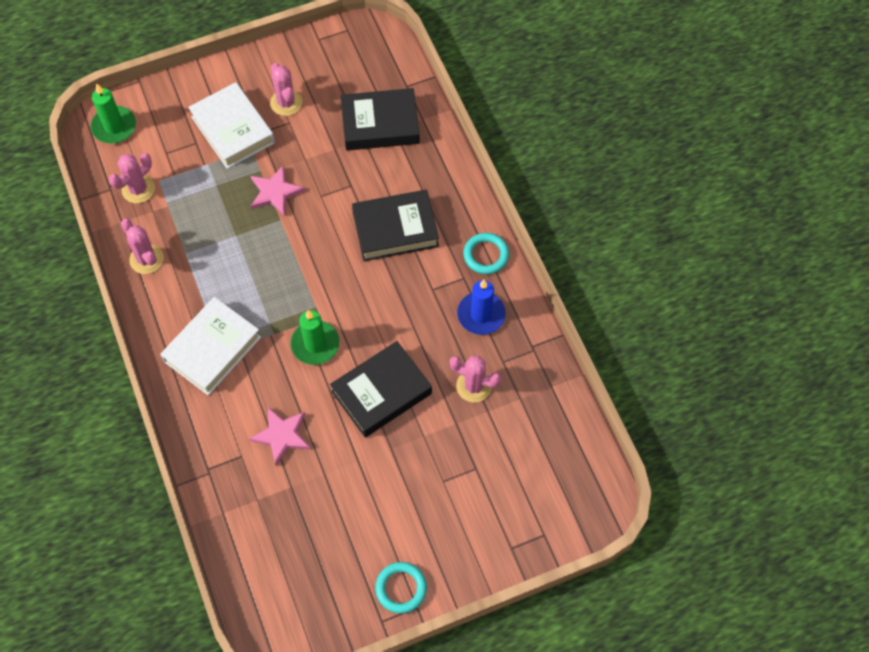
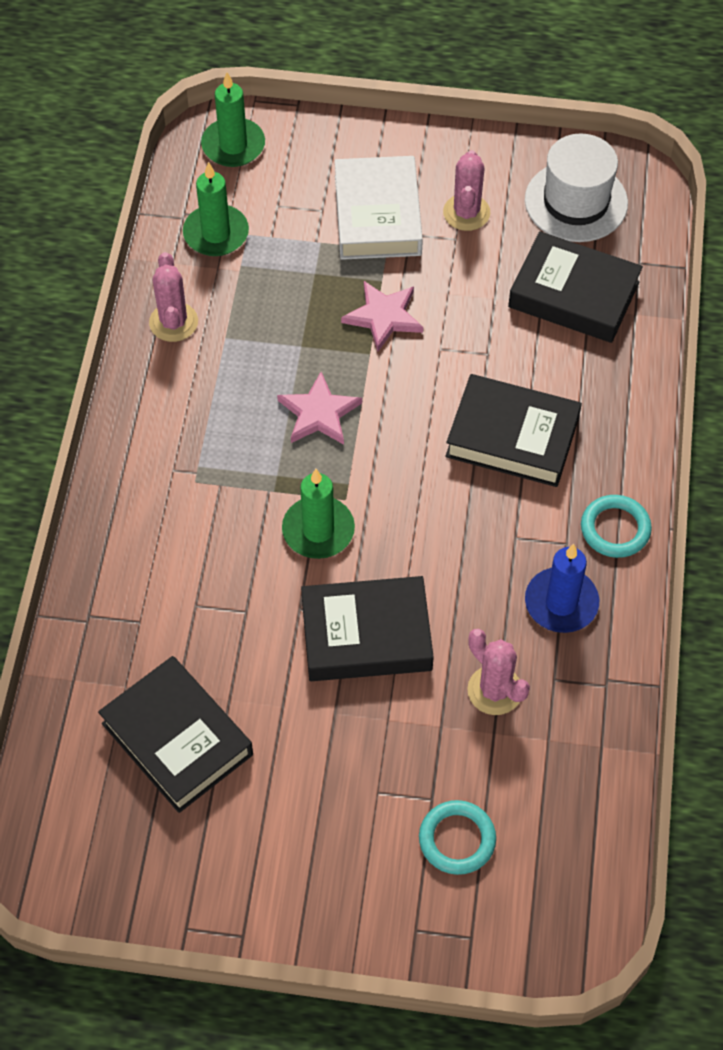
camera: 30 degrees right, 5 degrees down
(138, 189) = (216, 233): pink cactus -> green candle
(212, 349) = (185, 471): white book -> none
(282, 435) = (205, 623): pink star -> pink star (319, 413)
(308, 514) = (177, 739): none -> black book
(347, 65) = (576, 201): none -> white hat
(401, 588) = (237, 900): turquoise ring -> turquoise ring (457, 839)

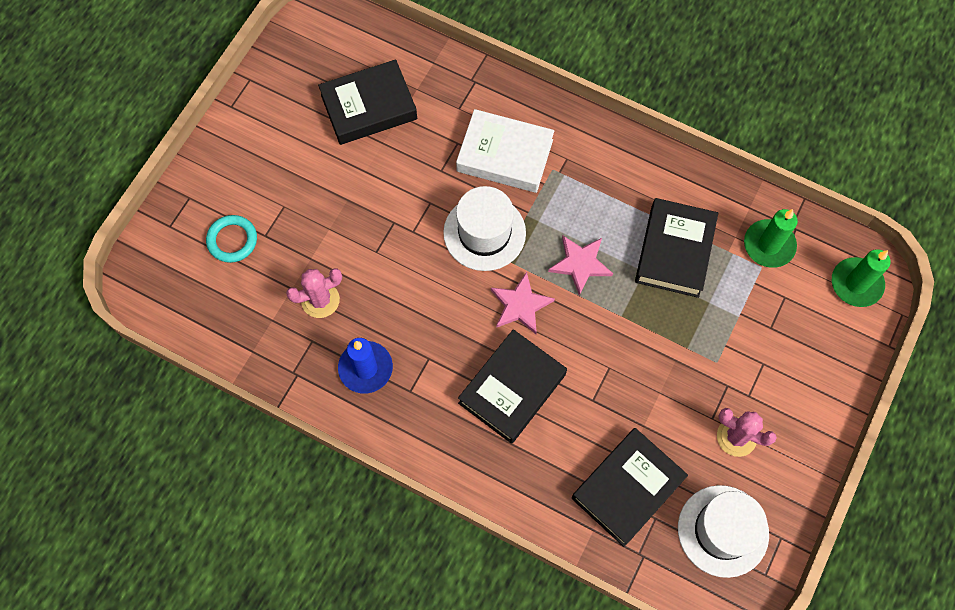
camera: 110 degrees right, 10 degrees up
(173, 322) = (693, 193): pink cactus -> none
(318, 530) = (484, 233): green candle -> white hat
(366, 635) = (393, 236): black book -> black book (674, 251)
(378, 215) = (753, 367): white book -> white book (504, 156)
(383, 317) = (652, 337): pink star -> pink star (520, 305)
(615, 529) = (408, 430): turquoise ring -> none

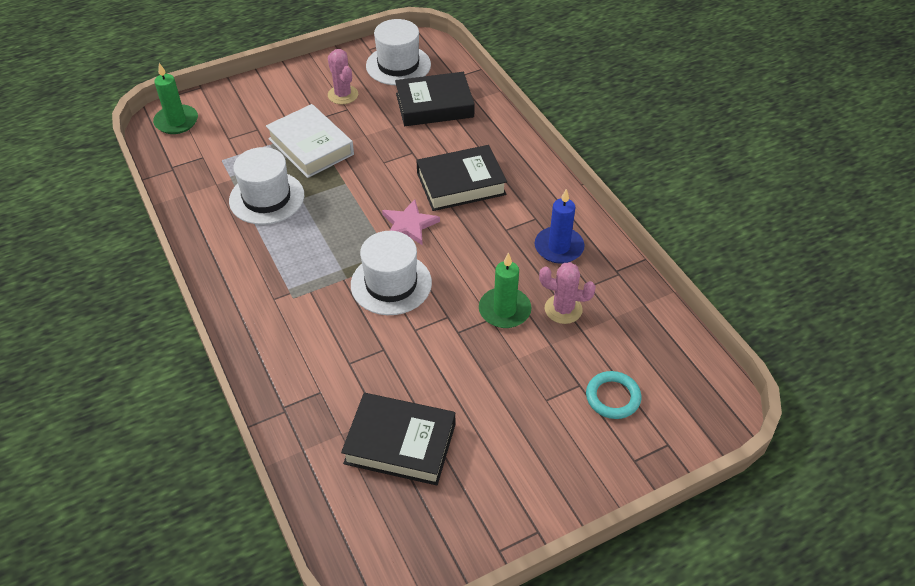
camera: 145 degrees left, 20 degrees down
(504, 156) = (320, 329): white book -> white book (311, 146)
(580, 264) = (340, 225): pink star -> none
(674, 251) = (266, 198): black book -> white hat
(769, 245) = (201, 168): green candle -> green candle (504, 310)

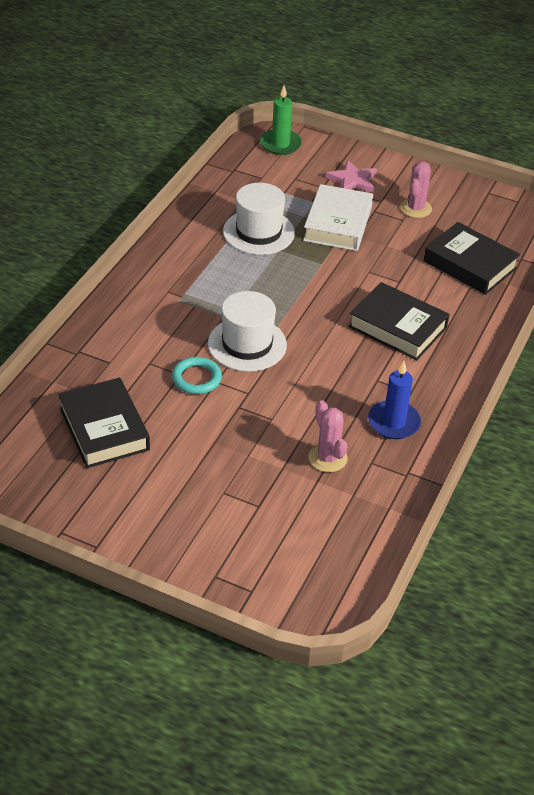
camera: 50 degrees right, 5 degrees down
(398, 65) = (491, 219): white hat -> none
(409, 225) = (318, 321): pink star -> pink star (352, 180)
(504, 310) = (289, 422): green candle -> none
(613, 397) = (266, 533): turquoise ring -> turquoise ring (196, 378)

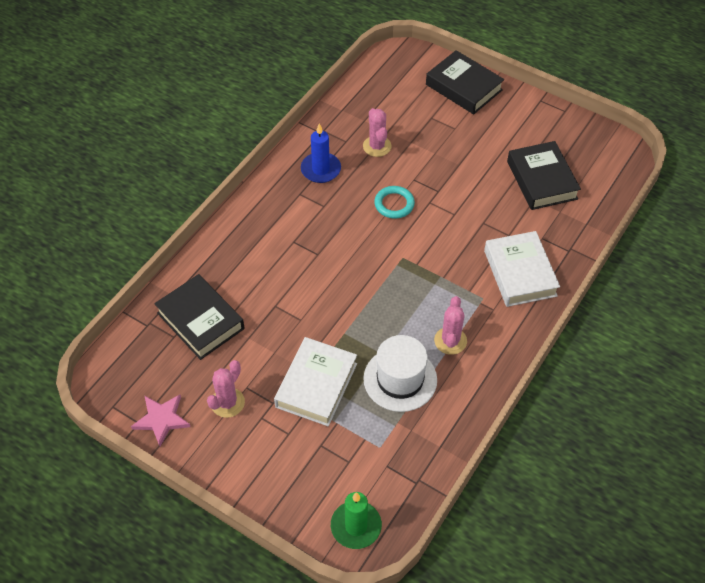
camera: 170 degrees left, 10 degrees up
(138, 325) = (519, 273): none -> white book
(196, 378) = (470, 217): turquoise ring -> turquoise ring (394, 204)
(212, 263) = (450, 341): none -> pink cactus
(247, 344) = (426, 247): white hat -> none
(352, 180) = (284, 453): pink star -> pink star (161, 419)
(397, 327) = (292, 254): black book -> black book (463, 87)

